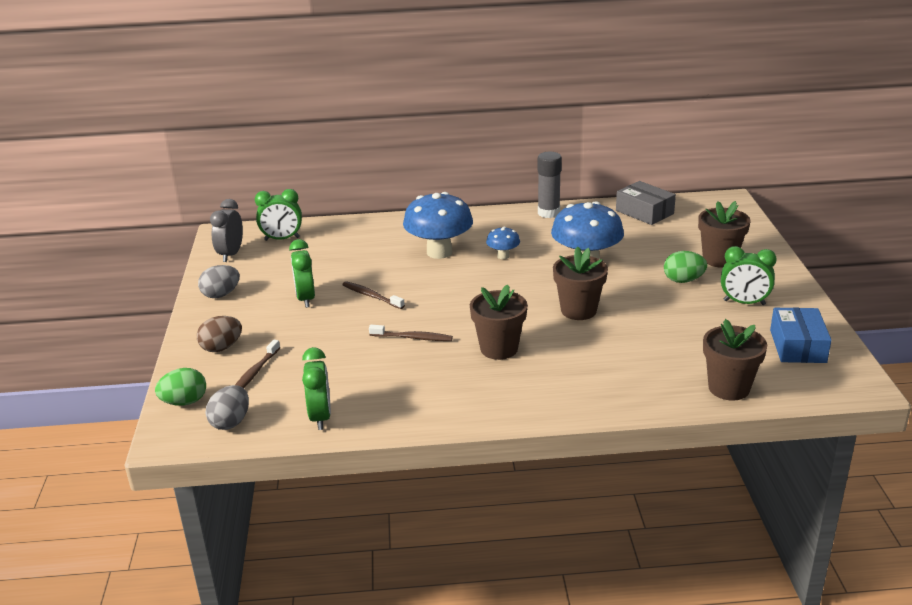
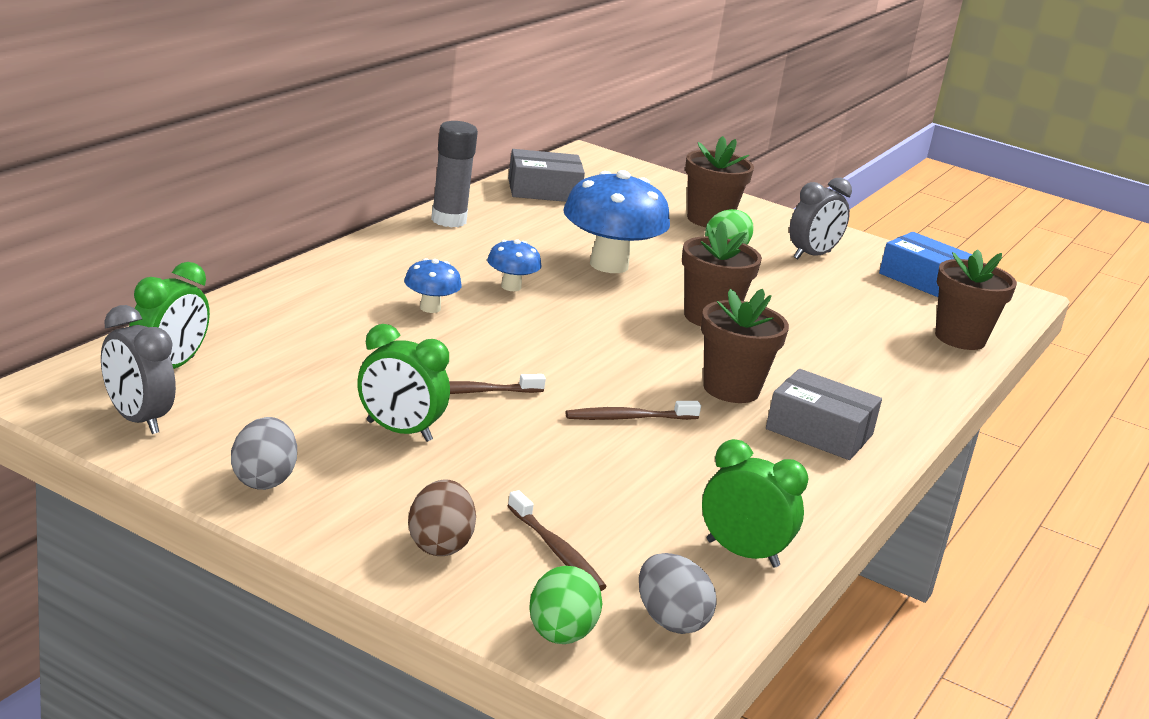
camera: 60 degrees left, 5 degrees down
(413, 338) = (628, 418): brown toothbrush -> brown toothbrush turned 150 degrees counterclockwise
(439, 252) = (430, 308): blue mushroom -> blue mushroom, size x0.48
(495, 390) = (819, 432): none -> grey box
(744, 302) = (812, 255): green clock -> grey clock

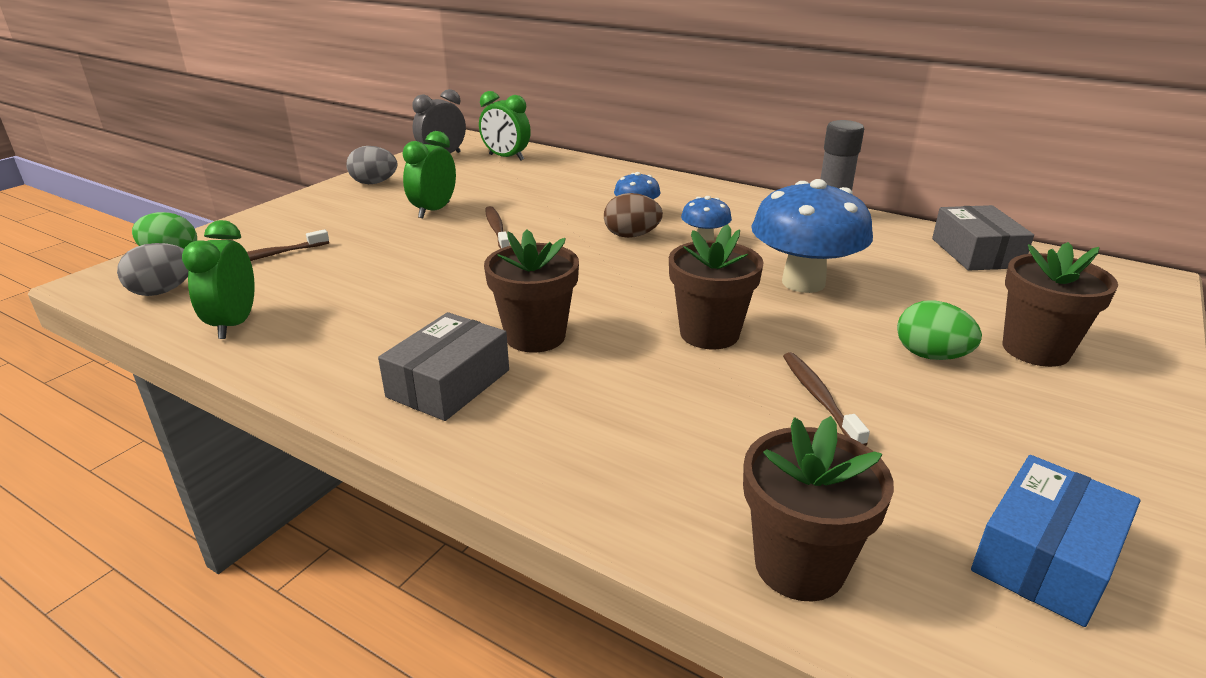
camera: 95 degrees right, 5 degrees up
(439, 545) = (289, 224): brown egg -> brown egg (631, 236)
(628, 418) = (464, 284): brown toothbrush -> brown toothbrush (819, 397)
(742, 554) = (234, 324): green clock -> green clock turned 150 degrees clockwise
(812, 255) = (1009, 431): grey clock -> none

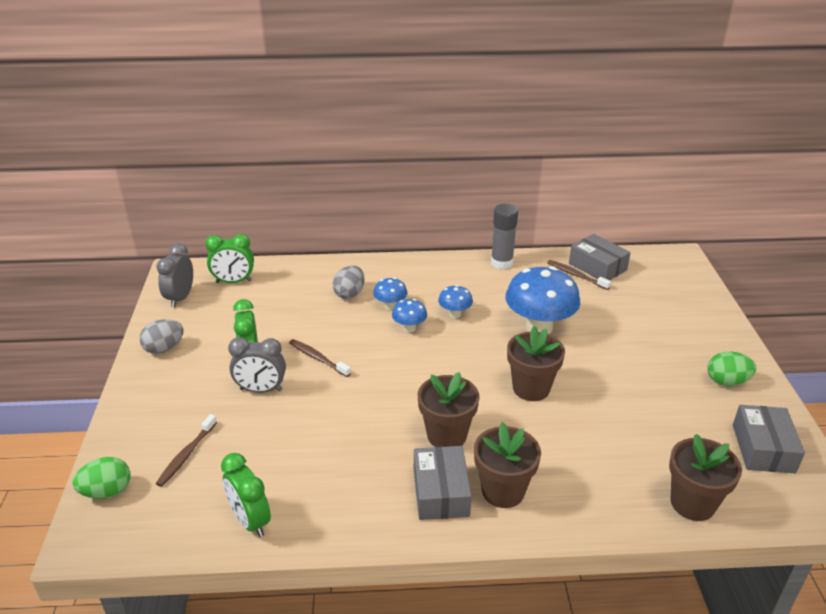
camera: 35 degrees left, 5 degrees up
(163, 291) = (153, 523): grey egg -> grey egg (349, 294)
(406, 234) = (261, 390): none -> grey clock
(631, 236) = (409, 328): brown egg -> blue mushroom
(819, 397) = (618, 406): brown toothbrush -> brown toothbrush (576, 275)
(930, 356) = (639, 354): green egg -> green egg (726, 381)
(1035, 349) = (675, 329): brown flower pot -> brown flower pot (503, 491)
(1045, 557) = (763, 448): blue box -> grey box

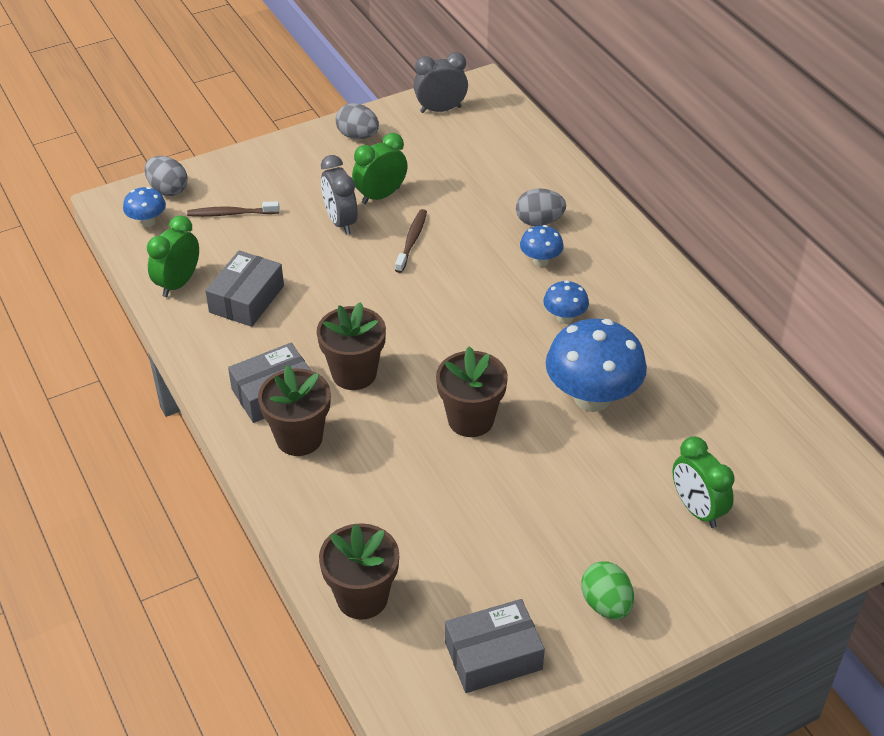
camera: 65 degrees right, 10 degrees up
(107, 491) = (168, 190): green egg -> grey egg
(234, 281) = (495, 131): green clock -> green clock (697, 509)
(409, 328) = (510, 289): blue mushroom -> blue mushroom (147, 222)
(501, 263) = (708, 327): grey glue stick -> none
(576, 275) = (739, 406): brown toothbrush -> none
(597, 267) = (779, 423): grey box -> grey box (246, 299)

